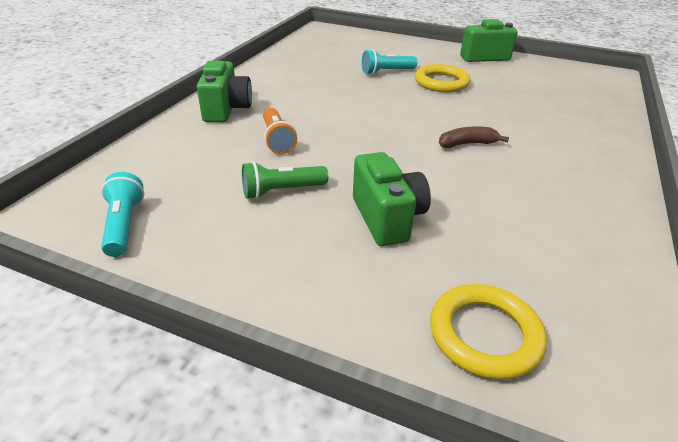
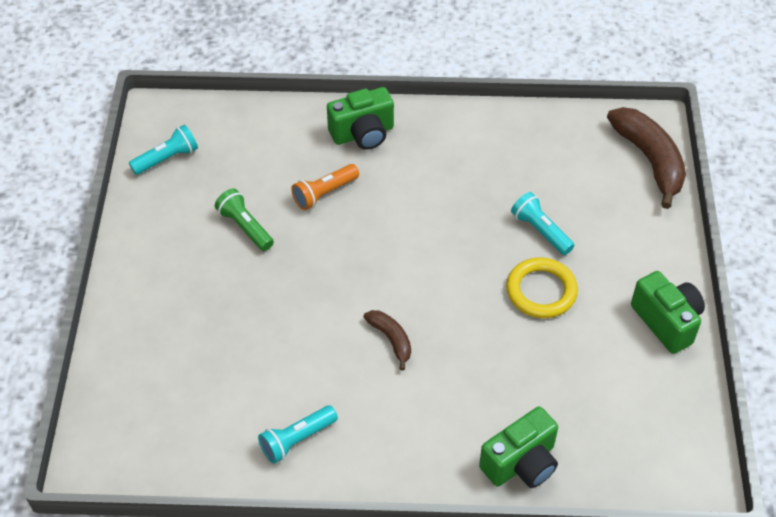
camera: 70 degrees right, 15 degrees up
(351, 35) = (649, 160): none -> brown banana
(387, 218) = (238, 304): green camera -> green camera (521, 463)
(484, 334) = (134, 384): yellow ring -> none
(580, 217) = (296, 440): none -> turquoise flashlight

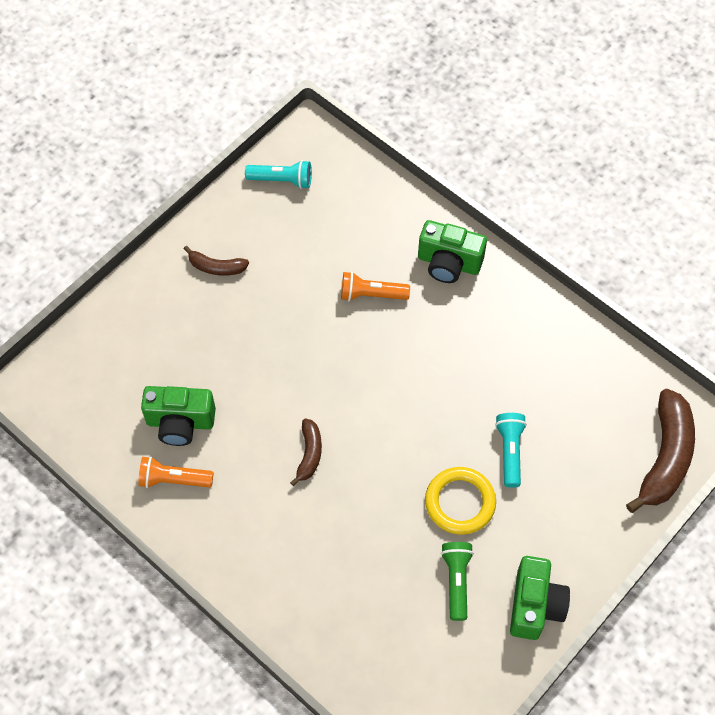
camera: 40 degrees right, 10 degrees up
(173, 256) = (216, 267): none -> brown banana
(245, 227) = (287, 280): green flashlight -> green flashlight (456, 581)
(296, 440) = (173, 479): turquoise flashlight -> orange flashlight
(521, 463) = (311, 626): green camera -> green camera (180, 423)

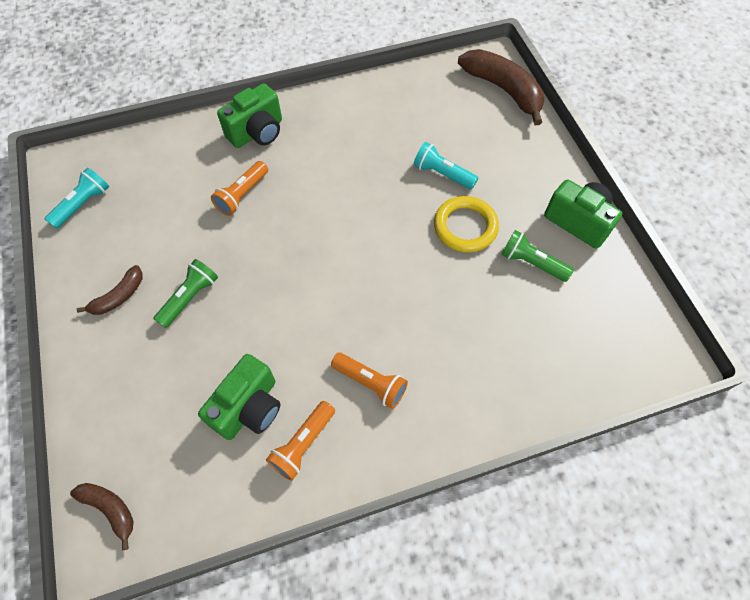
camera: 60 degrees left, 0 degrees up
(247, 319) = (190, 297): none -> green flashlight
(253, 503) = (371, 383): none -> orange flashlight
(309, 454) = (354, 313): brown banana -> brown banana (110, 509)

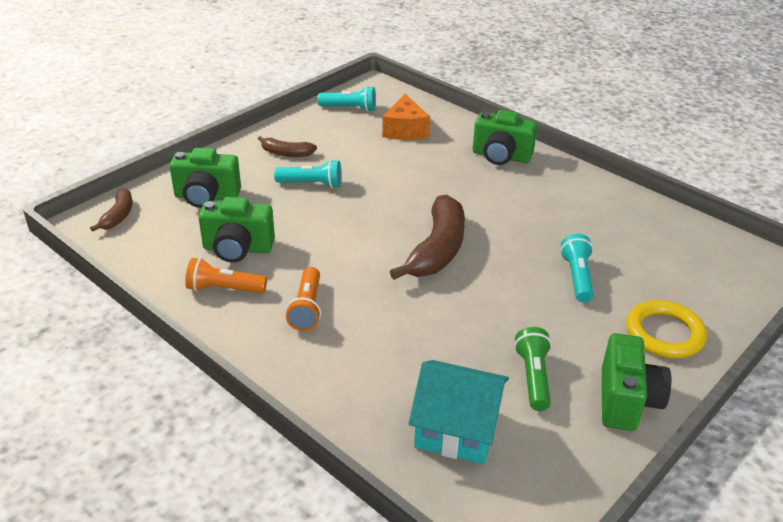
camera: 60 degrees right, 25 degrees down
(140, 403) = (206, 197): none -> green camera
(160, 179) = (405, 130): none -> orange cheese
(190, 297) = (312, 184): green flashlight -> turquoise flashlight
(242, 195) = (430, 172): orange flashlight -> none
(465, 227) = (529, 313): yellow ring -> yellow ring (664, 333)
(503, 90) = (740, 285): brown banana -> brown banana (437, 249)
(559, 339) = (457, 429): none -> turquoise house

